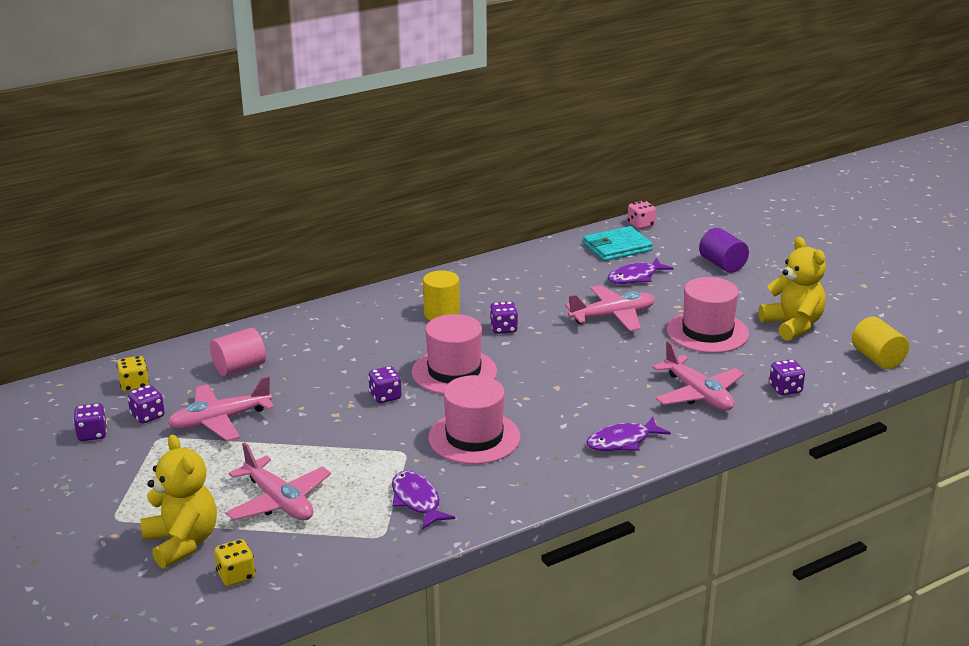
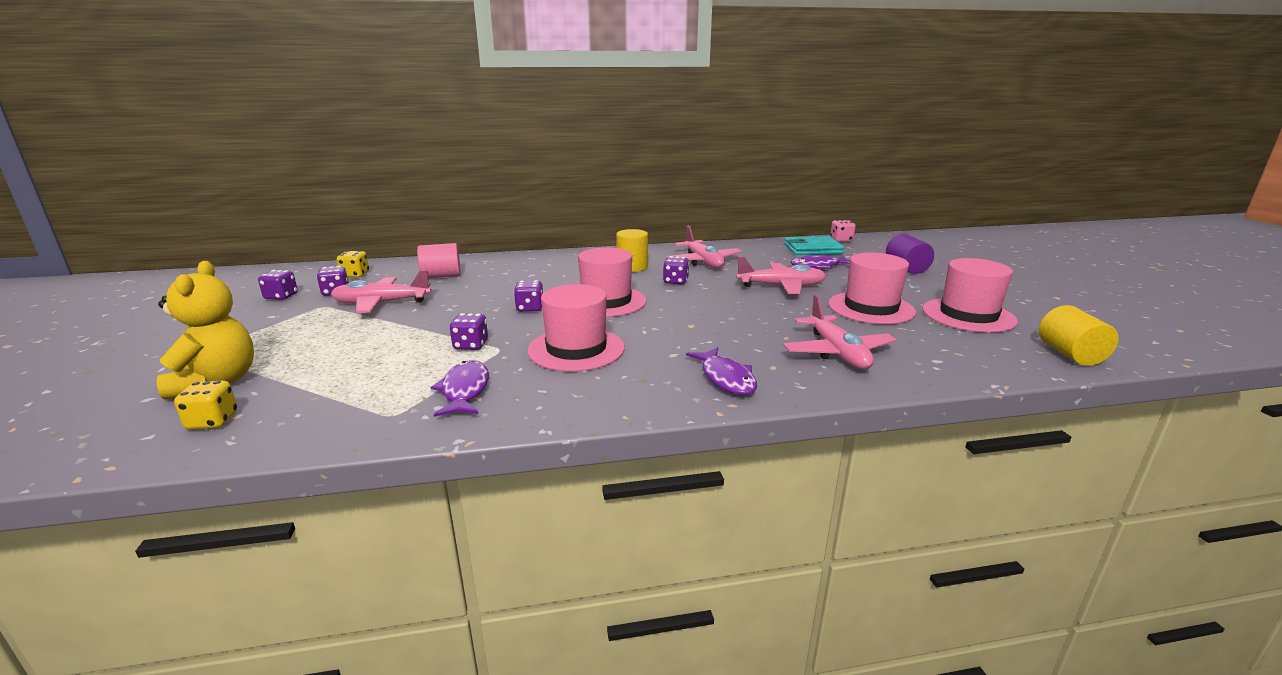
camera: 20 degrees right, 5 degrees down
(279, 501) = (343, 366): pink plane -> pink plane (703, 262)
(622, 441) = (726, 378): purple fish -> purple fish turned 105 degrees counterclockwise
(785, 389) = (944, 364): purple dice -> purple dice (471, 345)
(793, 325) = (968, 315): yellow teddy bear -> pink hat

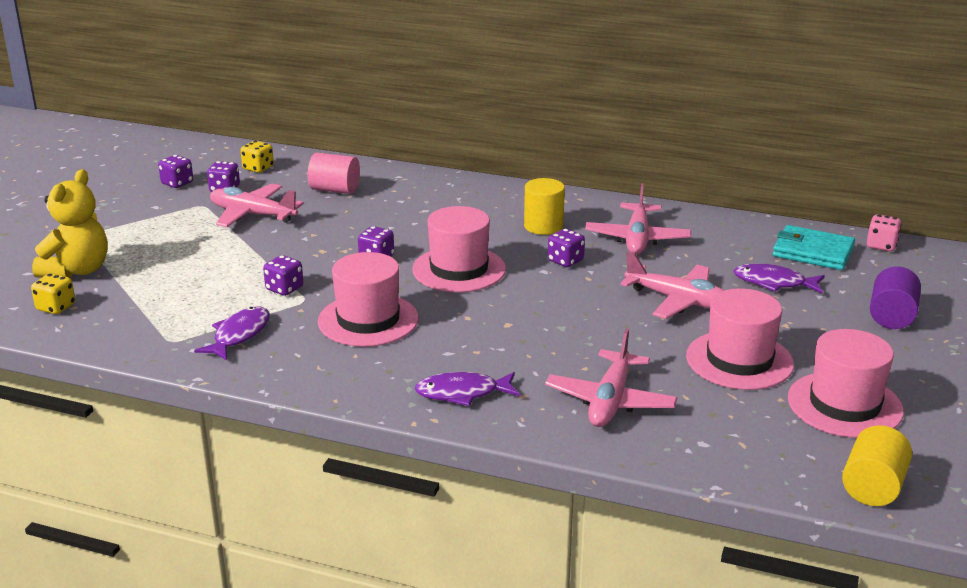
camera: 30 degrees right, 5 degrees up
(726, 378) = (462, 393): purple fish -> purple fish turned 75 degrees clockwise

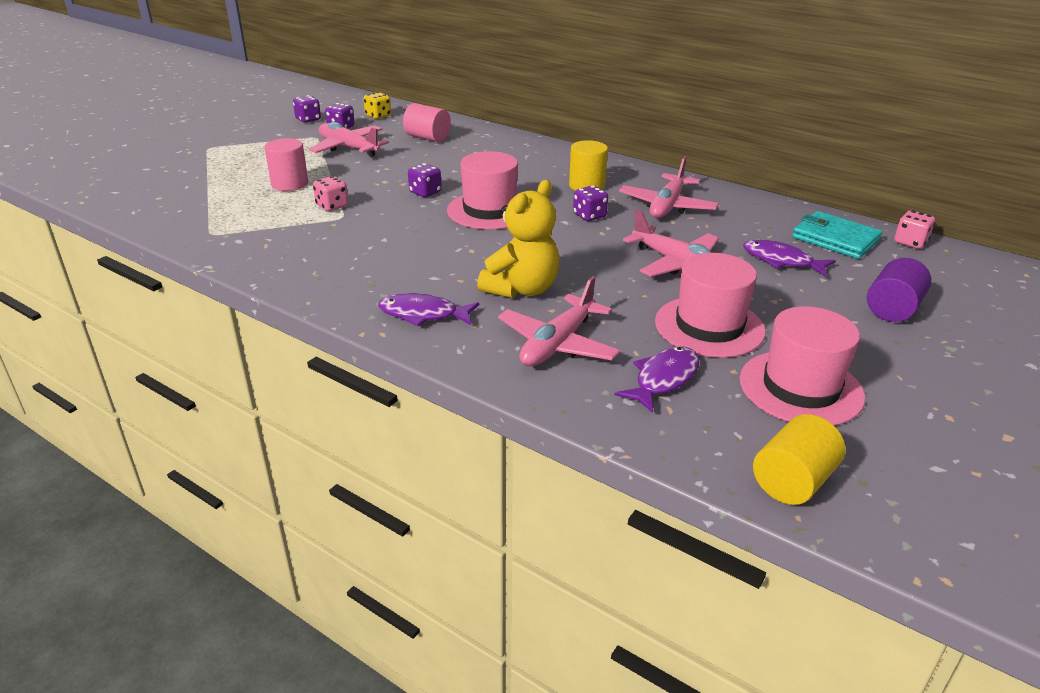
camera: 15 degrees right, 5 degrees up
(56, 307) = (145, 196): yellow dice -> none
(77, 270) = (183, 171): yellow teddy bear -> yellow teddy bear (522, 289)
(216, 269) = (290, 184): none -> pink cylinder
(239, 335) = (268, 237): purple fish -> purple fish (663, 379)
(284, 289) = (332, 206): purple dice -> pink dice
(368, 320) = (383, 240): pink hat -> none

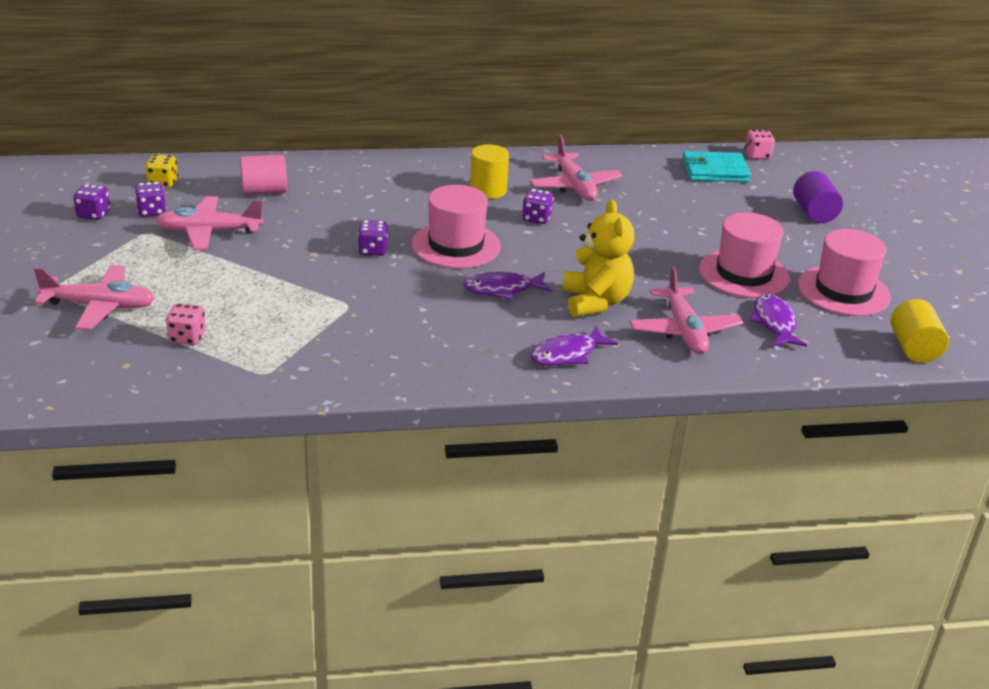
camera: 45 degrees left, 0 degrees up
(290, 184) = (231, 293): pink cylinder -> none
(332, 206) = (318, 298): pink dice -> pink dice (187, 338)
(677, 264) = (656, 234): pink plane -> pink plane (99, 306)
(781, 261) = (710, 203): purple fish -> purple fish (503, 289)

